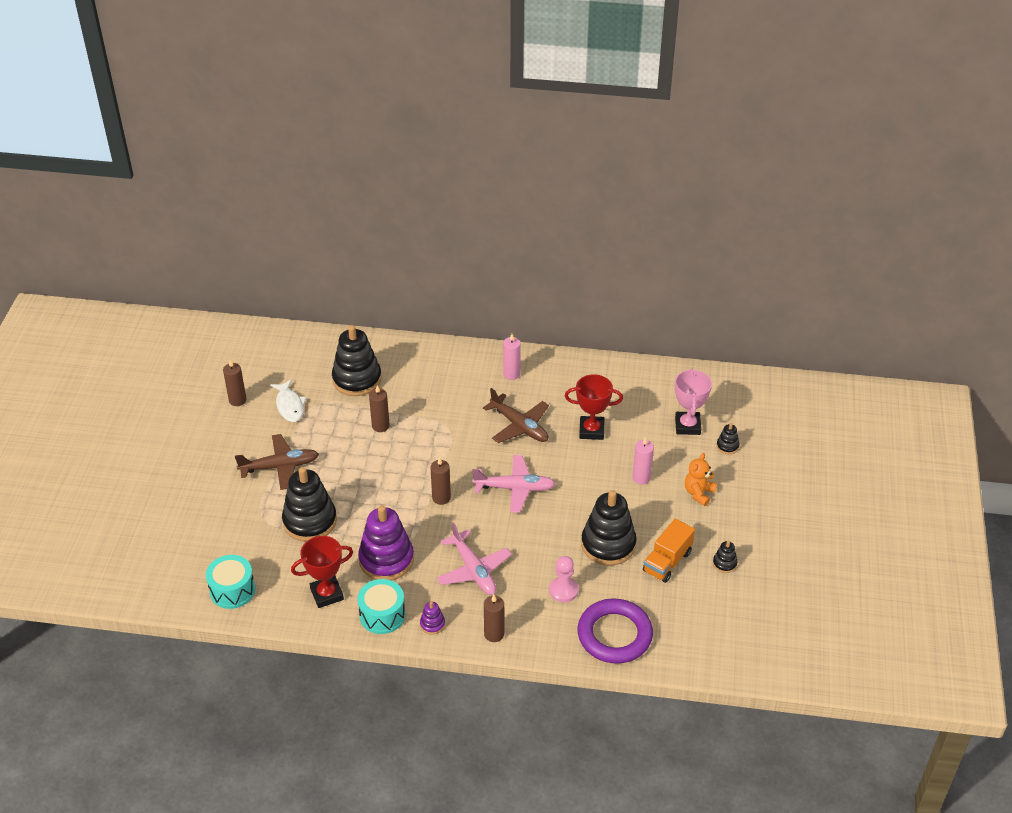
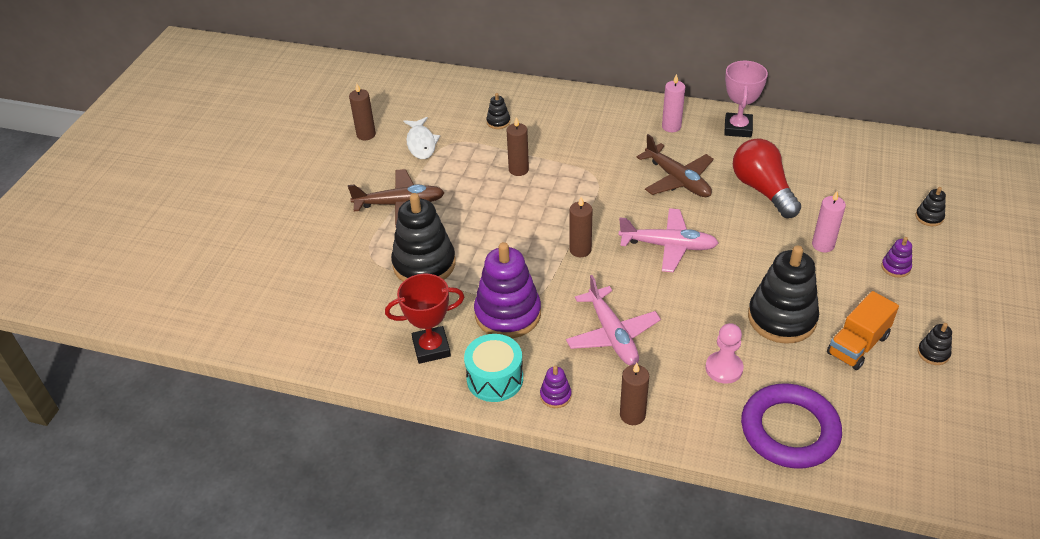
camera: 10 degrees right, 0 degrees up
(232, 590) = (321, 334): turquoise drum -> none
(357, 379) = (498, 122): black stacking toy -> black stacking toy, size x0.44
(591, 430) = (762, 190): red trophy -> red light bulb
(687, 426) = (878, 192): pink trophy -> pink trophy (738, 128)
(699, 493) = (895, 267): orange teddy bear -> purple stacking toy

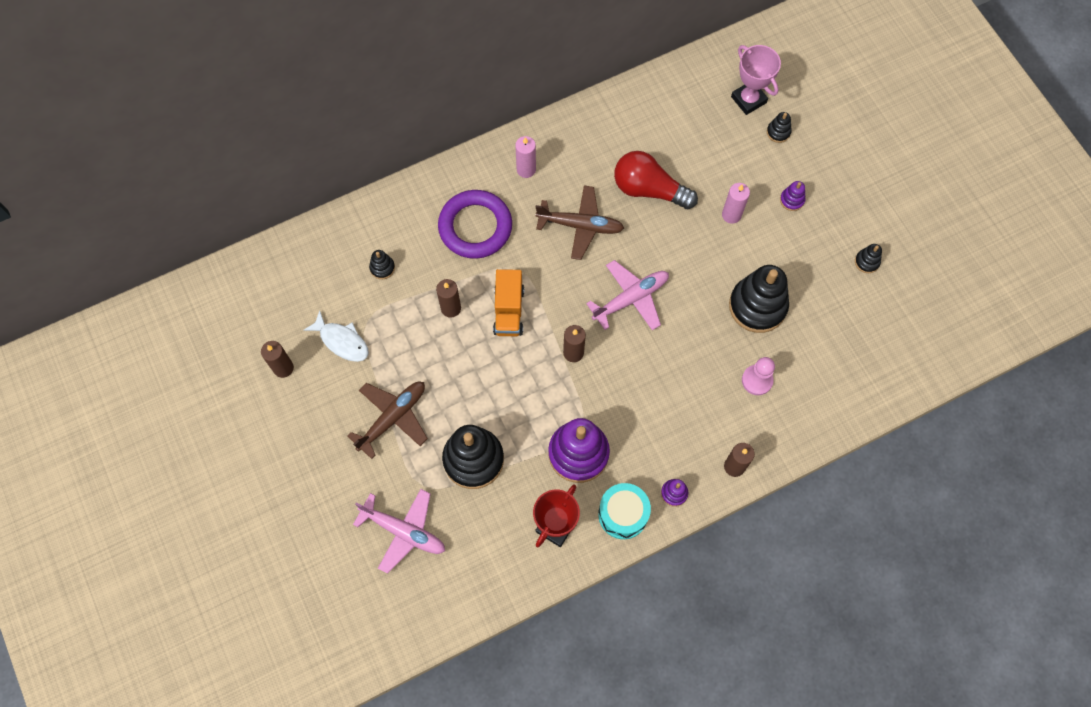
camera: 45 degrees left, 25 degrees up
(612, 335) = (664, 412): pink plane -> pink plane (404, 531)
(738, 128) = (577, 134): pink trophy -> pink trophy (748, 100)
(789, 430) = (833, 397): purple ring -> purple ring (475, 227)
(857, 345) = (819, 291): orange truck -> orange truck (509, 310)

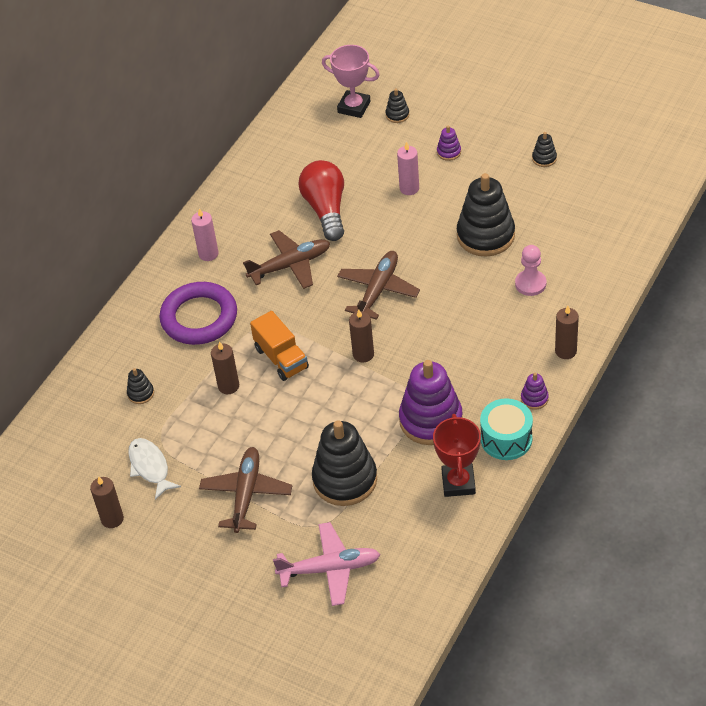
camera: 30 degrees left, 20 degrees down
(342, 341) = (150, 467): white fish -> white fish turned 120 degrees counterclockwise
(631, 298) = (378, 290): pink plane -> brown plane
(649, 189) = (326, 209): red light bulb -> red light bulb turned 90 degrees clockwise

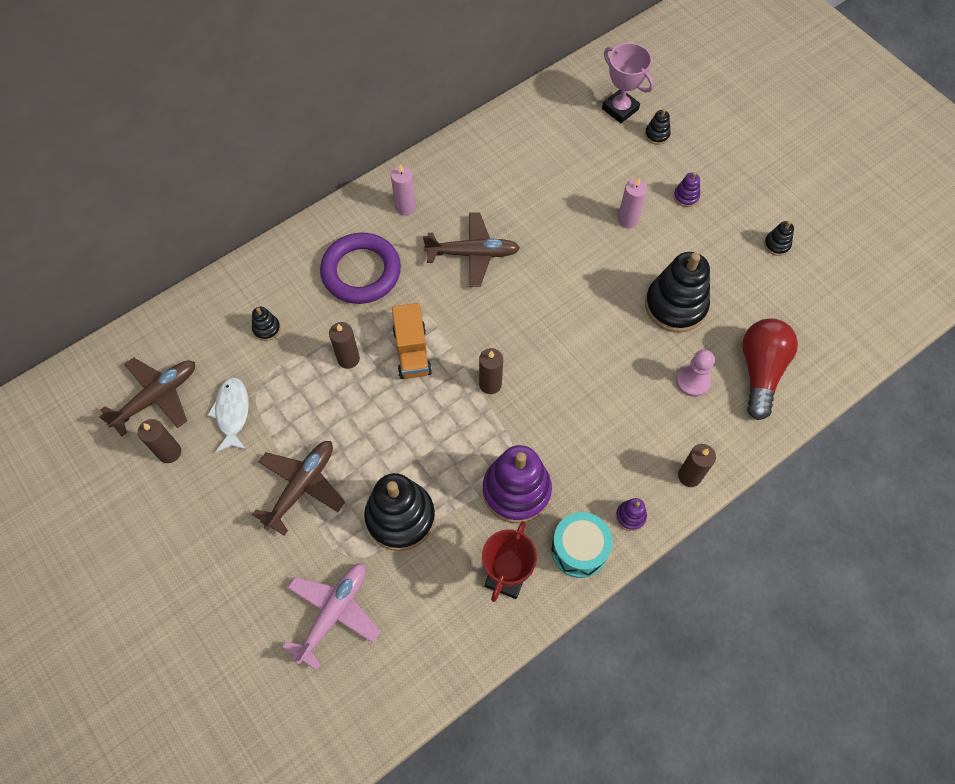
camera: 20 degrees right, 15 degrees up
(326, 209) = (537, 208): red light bulb -> red light bulb (760, 371)
(330, 569) = (334, 613): pink plane -> pink plane turned 75 degrees counterclockwise
(378, 290) = (541, 319): brown plane -> brown plane (157, 397)

